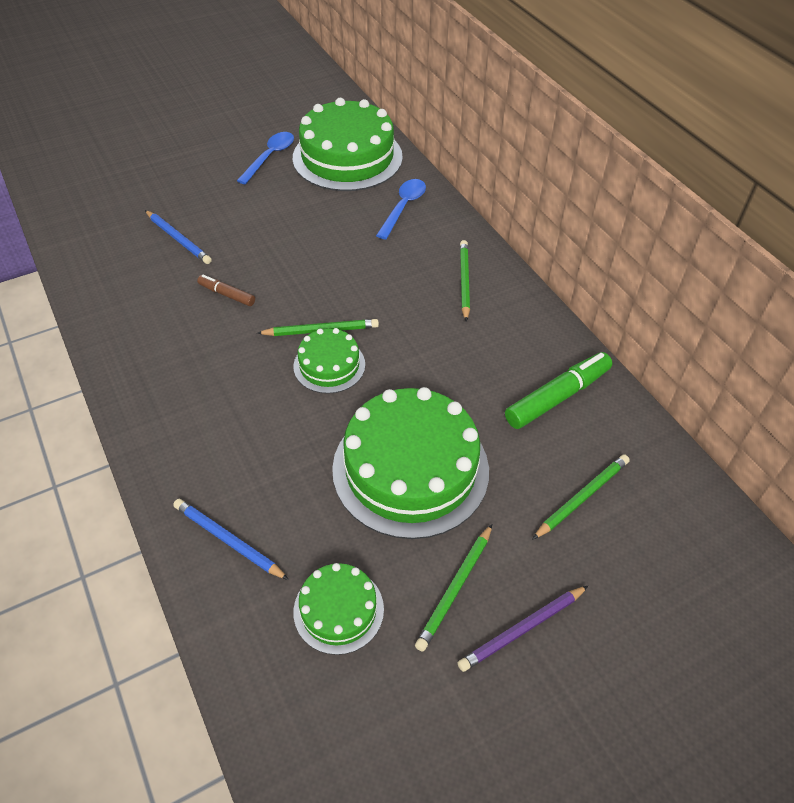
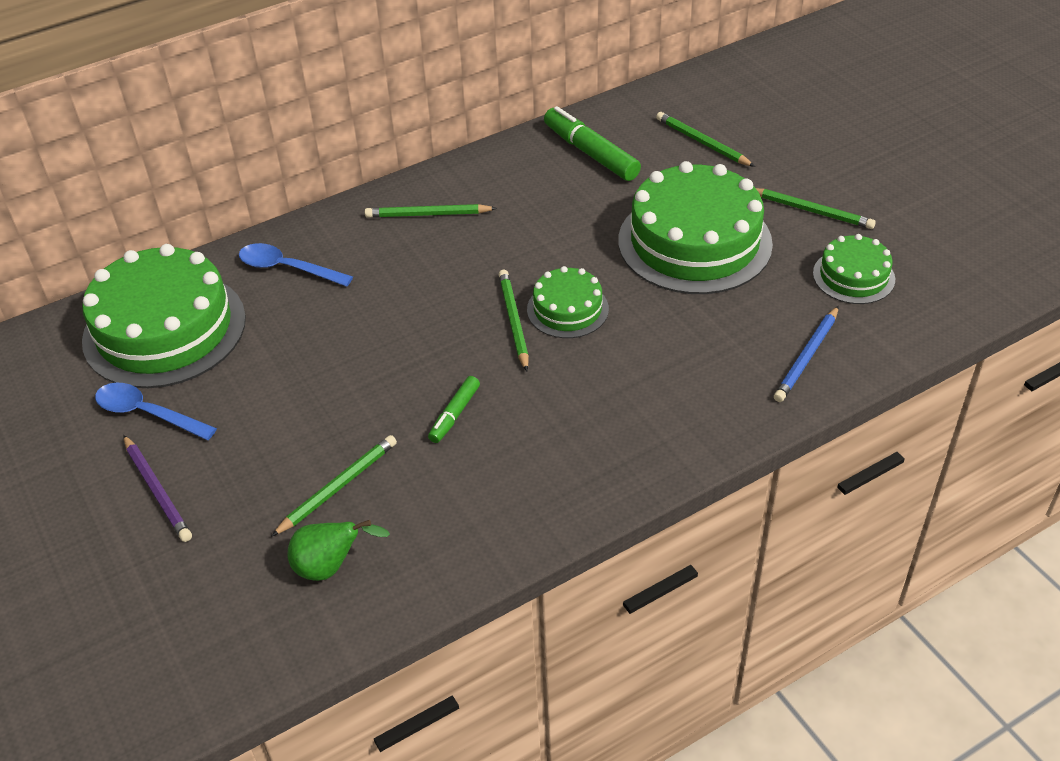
camera: 90 degrees left, 5 degrees down
(113, 238) = (330, 567): none -> green pear
(178, 239) = (338, 487): blue pencil -> green pencil
(227, 294) = (454, 414): brown marker -> green marker
(522, 629) = (835, 175): purple pencil -> purple pencil (157, 491)

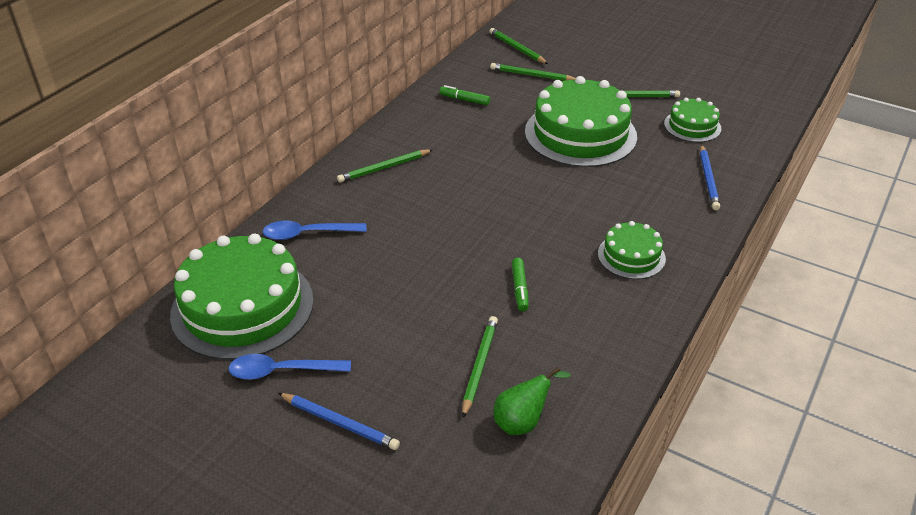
camera: 30 degrees left, 5 degrees down
(157, 491) = (339, 423): purple pencil -> blue pencil
(514, 321) = (506, 217): green pencil -> green pencil (517, 48)
(567, 309) = (536, 198): green cake -> green cake (631, 256)
(591, 153) = (464, 100): green marker -> green marker, size x0.55

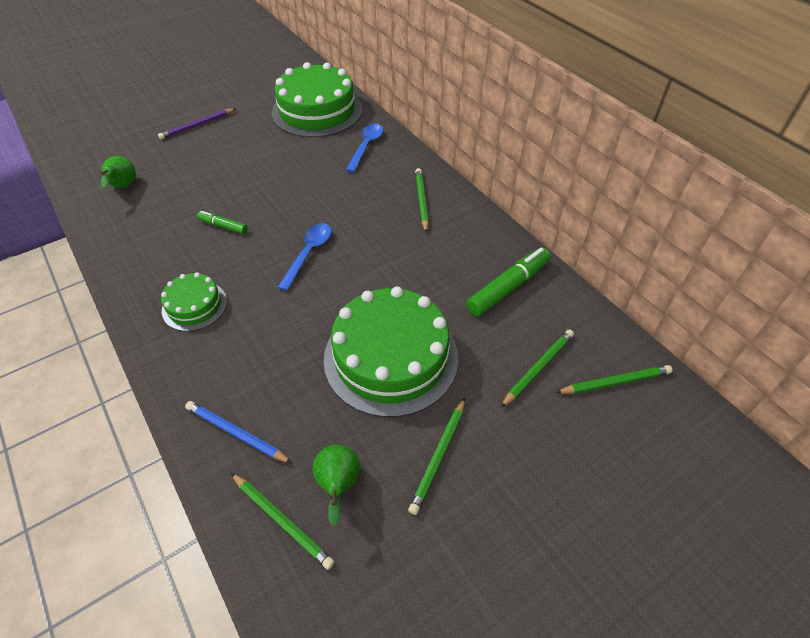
camera: 115 degrees right, 10 degrees up
(281, 371) = (253, 115): blue spoon -> blue spoon (308, 253)
(339, 423) = (197, 125): blue pencil -> purple pencil
(464, 100) = (508, 287): green marker -> green marker, size x1.81
(479, 366) = (179, 184): green pencil -> green pencil (282, 521)
(692, 126) = (338, 485): green cake -> green pear

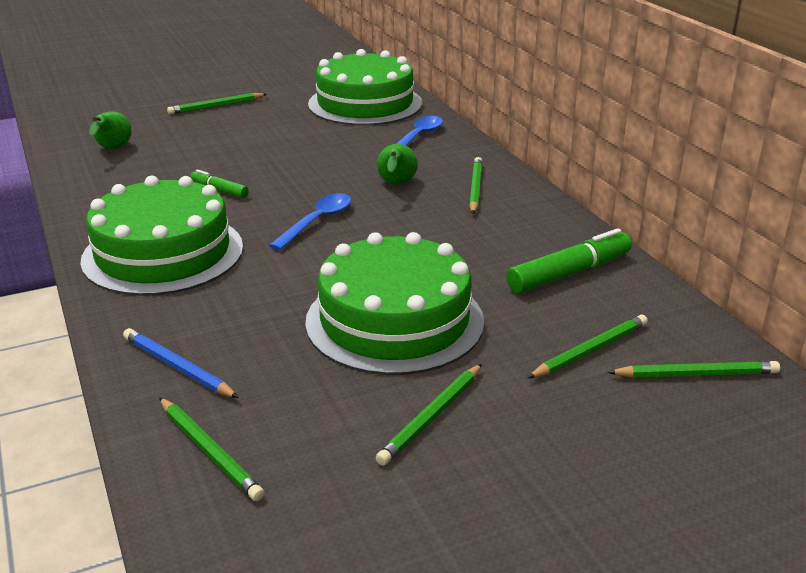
camera: 10 degrees right, 20 degrees down
(194, 306) = (163, 253): green cake -> green cake, size x1.97
(197, 125) = (216, 106): purple pencil -> green pencil
(338, 485) = (291, 428): green pear -> green pear (396, 185)

